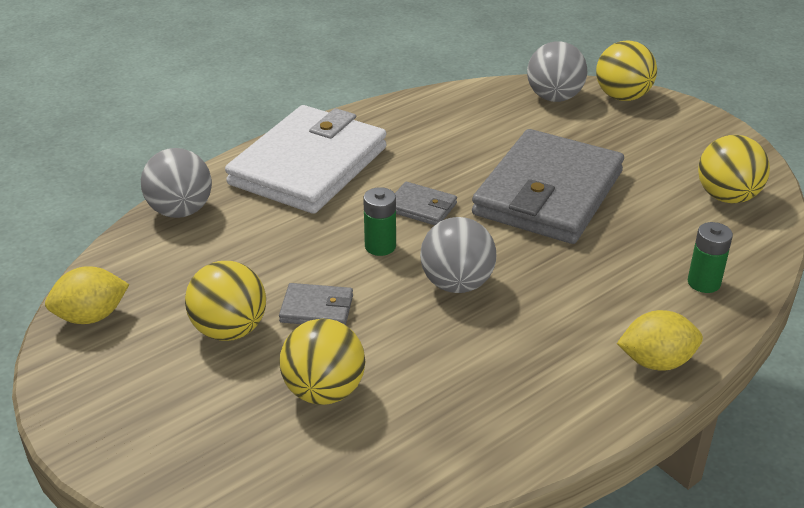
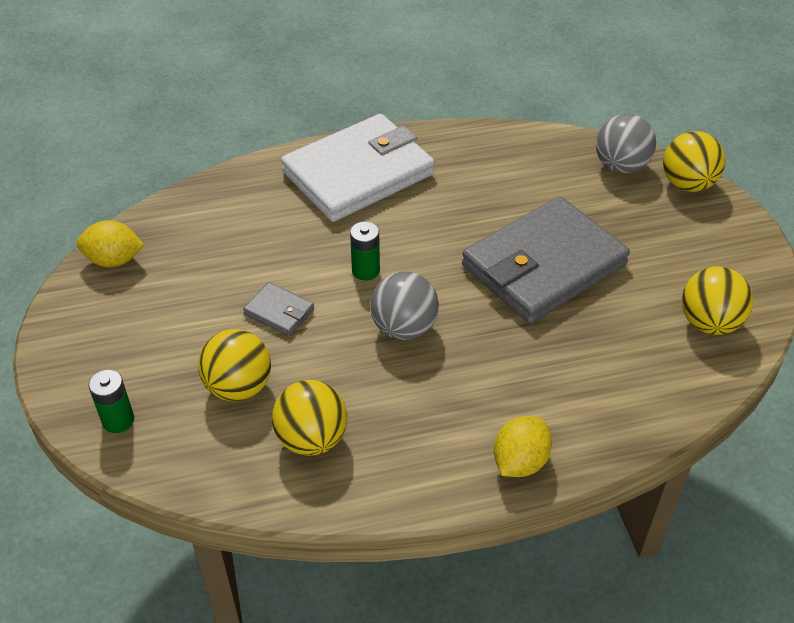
camera: 25 degrees right, 10 degrees up
(180, 211) = (232, 185): grey ball -> none
(229, 330) = (203, 307): yellow ball -> yellow ball (312, 439)
(421, 207) = (424, 244): grey wallet -> none
(656, 362) = (520, 462): yellow lemon -> yellow lemon turned 75 degrees counterclockwise
(703, 283) = (619, 402): green battery -> green battery (118, 420)

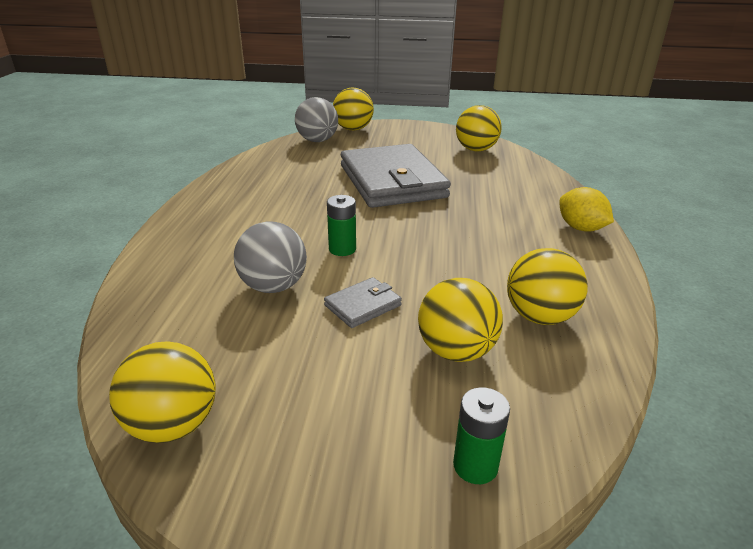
camera: 70 degrees left, 15 degrees down
(114, 260) = (173, 425): yellow lemon -> yellow ball
(358, 173) = (212, 229): white wallet -> none
(404, 328) = (423, 245): grey ball -> grey ball (273, 286)

